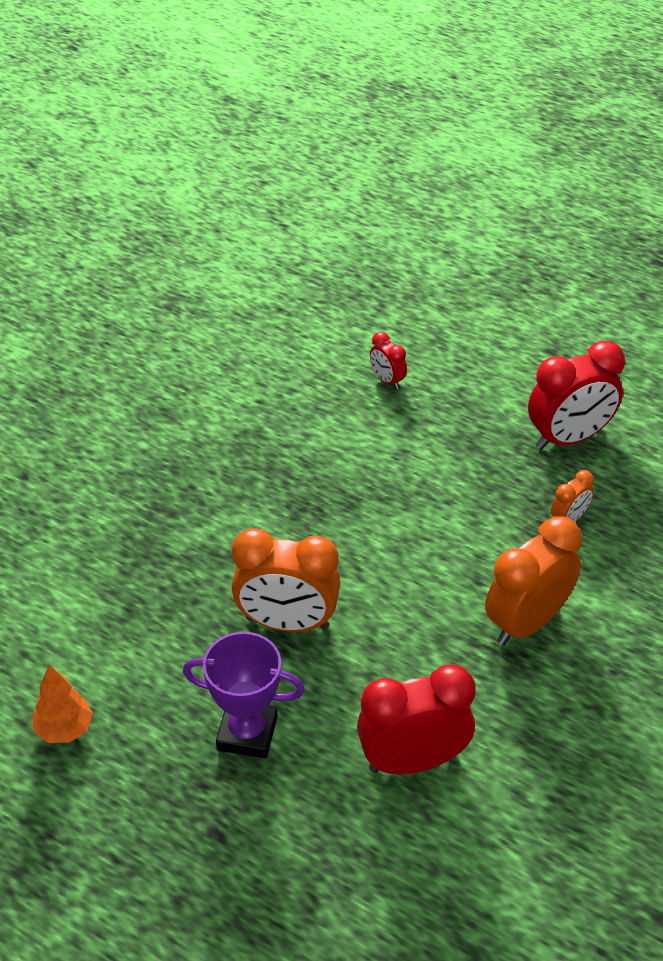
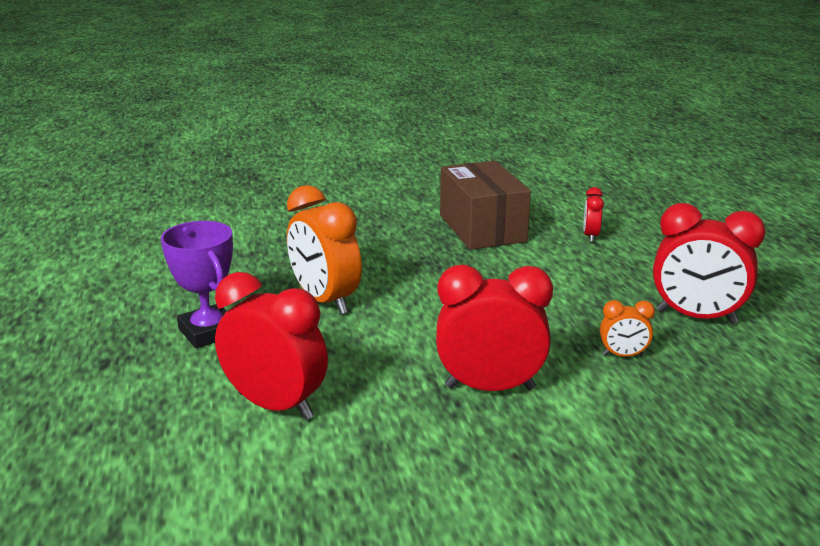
camera: 45 degrees right, 20 degrees down
(64, 729) = (129, 277): orange tree -> none
(287, 428) = (482, 228): none -> brown box
(527, 622) = (490, 388): orange clock -> red clock

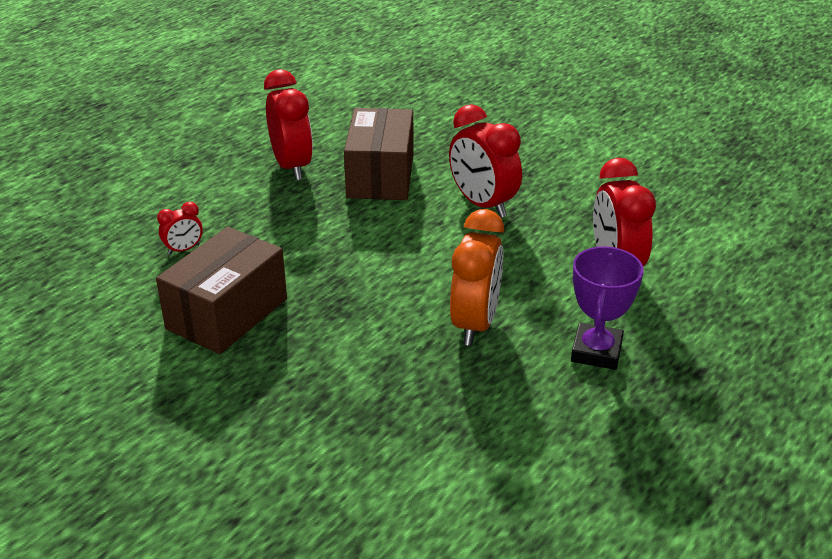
camera: 130 degrees left, 10 degrees up
(623, 355) = (380, 176): orange clock -> brown box

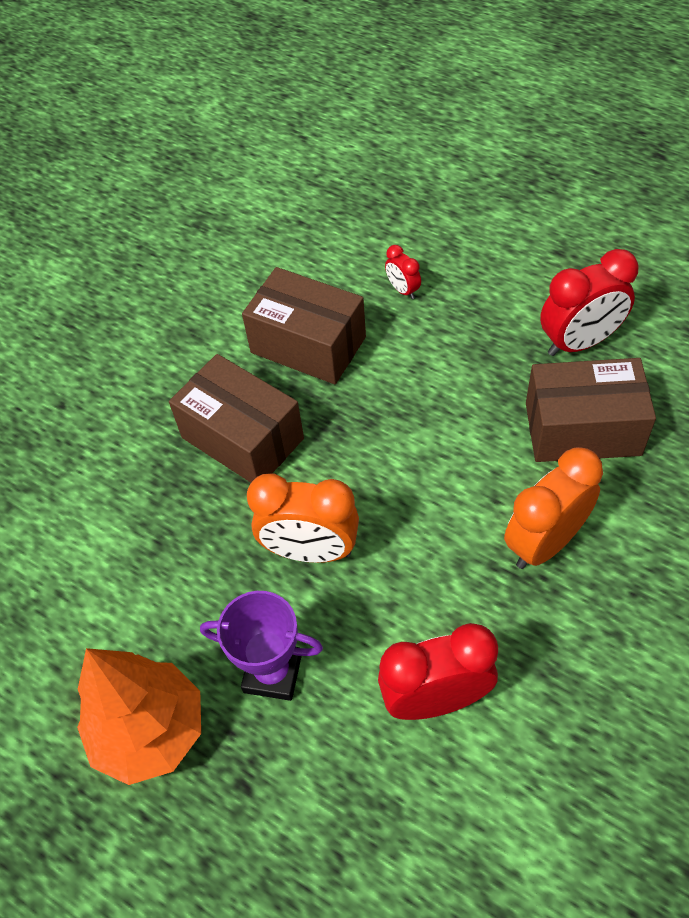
camera: 90 degrees right, 20 degrees up
(334, 363) = (242, 438): none -> brown box
(483, 204) = (545, 542): red clock -> orange clock
(658, 431) = (150, 732): none -> orange tree

